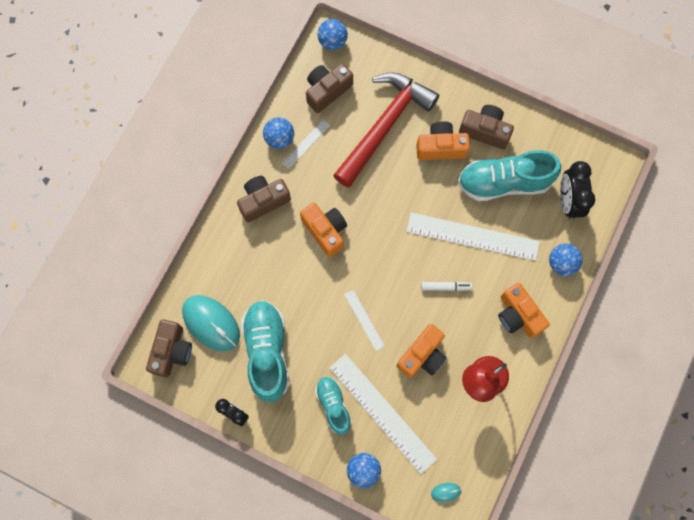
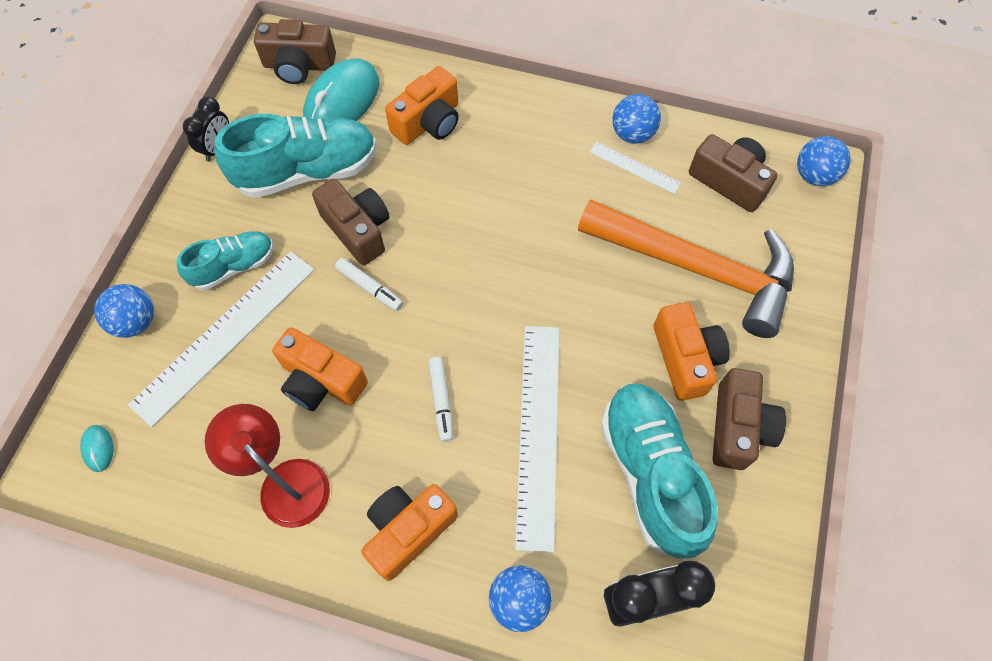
camera: 80 degrees right, 10 degrees down
(263, 201) = (531, 130): brown camera -> brown camera (358, 229)
(325, 231) = (502, 214): orange camera -> orange camera (428, 122)
(364, 320) = (370, 288): white ruler -> white marker
(384, 126) = (697, 268): red hammer -> orange hammer

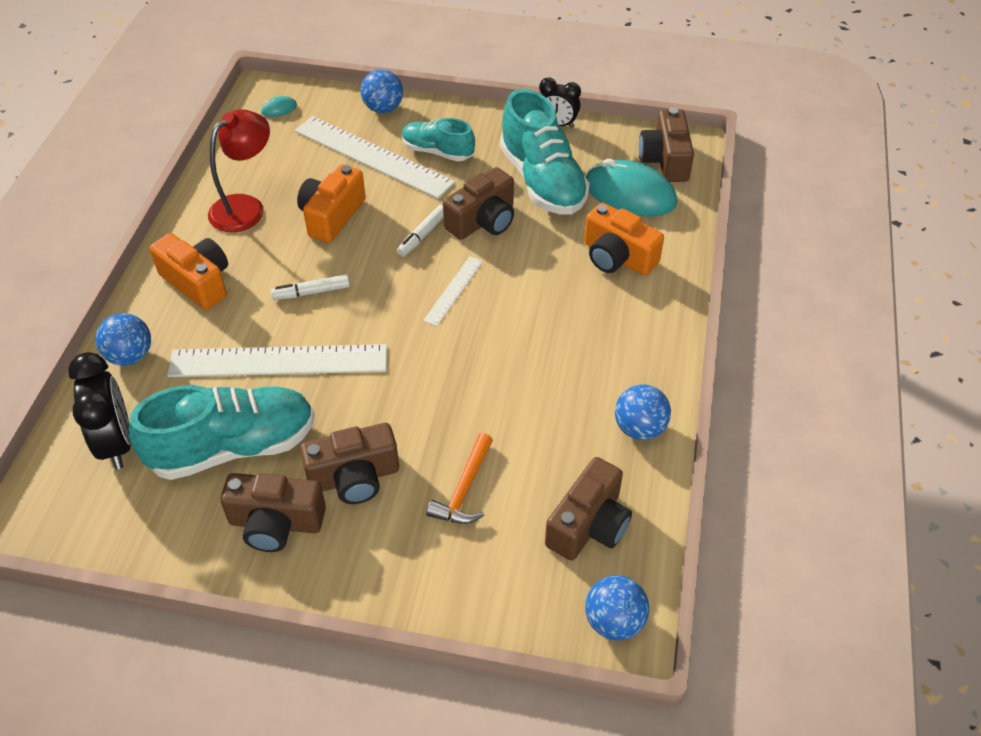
camera: 85 degrees right, 15 degrees down
(234, 266) = (437, 152): turquoise shoe -> turquoise shoe turned 150 degrees clockwise
(634, 167) = (592, 431): white ruler -> white ruler (453, 290)
(685, 358) = (354, 477): orange camera -> brown camera
(697, 268) = (464, 489): orange hammer -> orange hammer, size x0.44

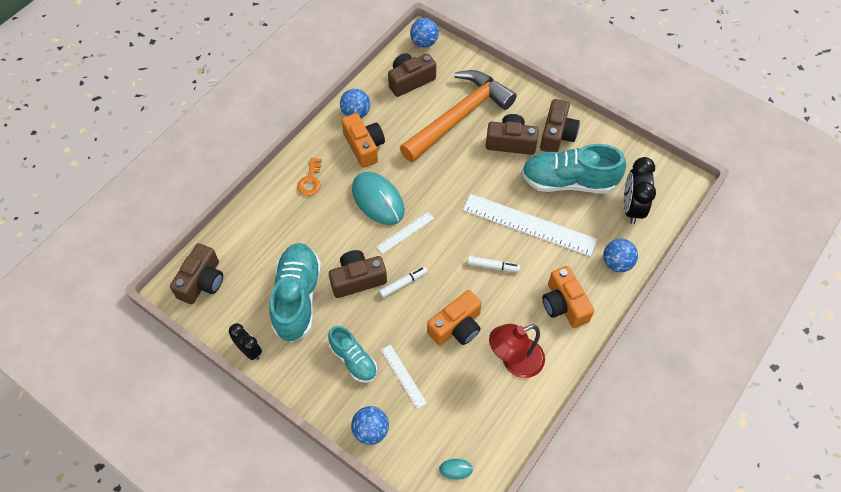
camera: 155 degrees left, 10 degrees up
(276, 523) = (557, 135): brown camera -> brown camera turned 75 degrees clockwise
(373, 156) = (403, 376): white ruler -> white ruler, size x0.48
(464, 489) = (459, 117): orange hammer -> orange hammer, size x2.30
(617, 257) = (293, 216): orange camera -> orange camera (364, 146)
(630, 194) = (248, 262): turquoise mouse -> turquoise mouse (378, 200)
(630, 306) = (310, 180): none -> orange key

